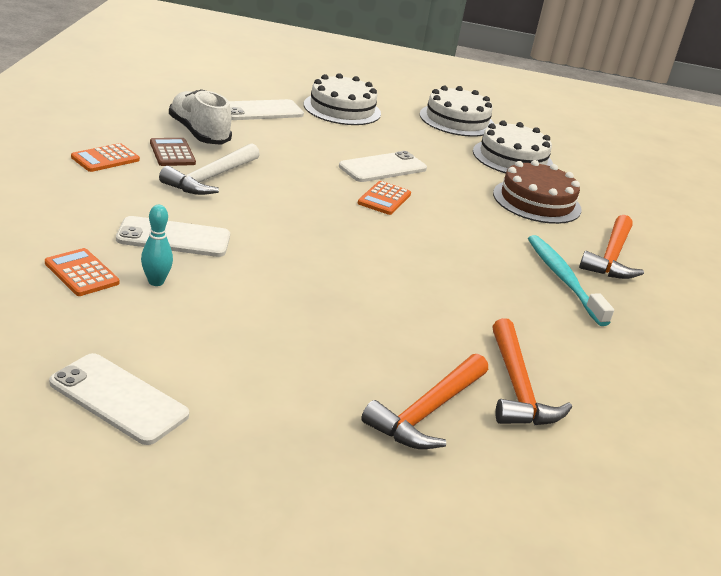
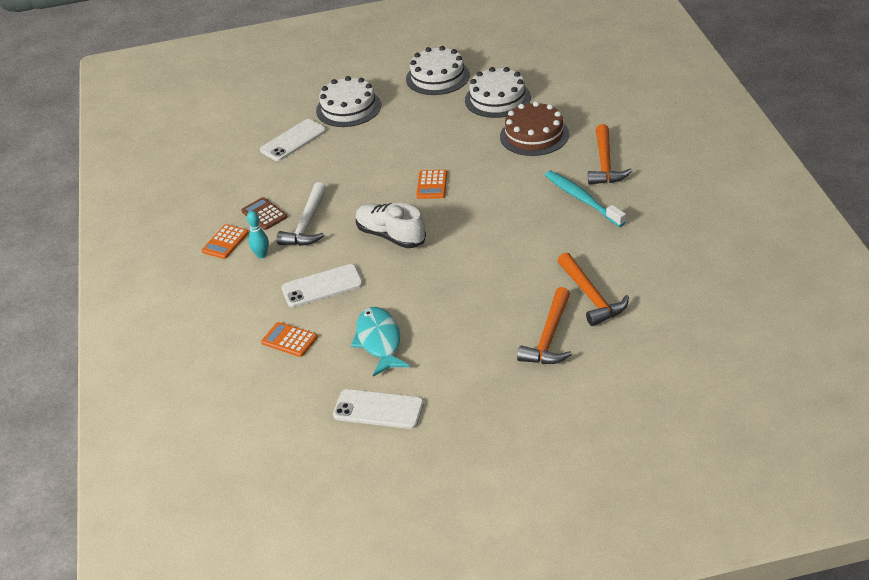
camera: 10 degrees left, 10 degrees up
(156, 282) = (337, 324): turquoise bowling pin -> turquoise bowling pin (261, 255)
(192, 320) = (379, 341): none -> turquoise fish
(199, 133) = (267, 186): white shoe -> white shoe (391, 236)
(382, 168) = (413, 155): white phone -> none

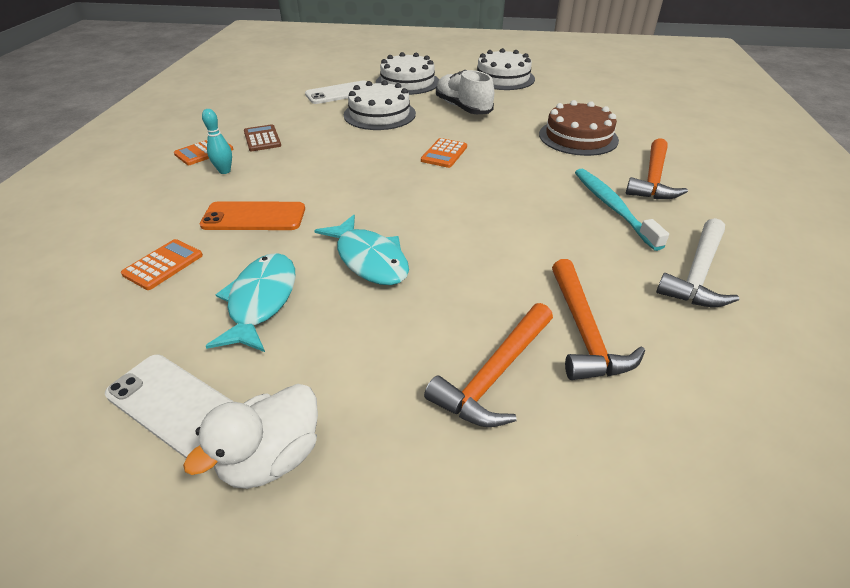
camera: 15 degrees right, 0 degrees up
(289, 340) = (163, 265): orange calculator -> orange calculator turned 75 degrees clockwise
(307, 224) = (293, 156): white hammer -> white hammer (697, 273)
(322, 286) = (254, 217): white phone -> orange phone
(391, 236) = (368, 188): white shoe -> white shoe (462, 108)
(431, 292) = (369, 259): none -> turquoise fish
(452, 413) = (272, 457): none -> white duck
(497, 98) = (552, 103): white cake -> white cake (379, 114)

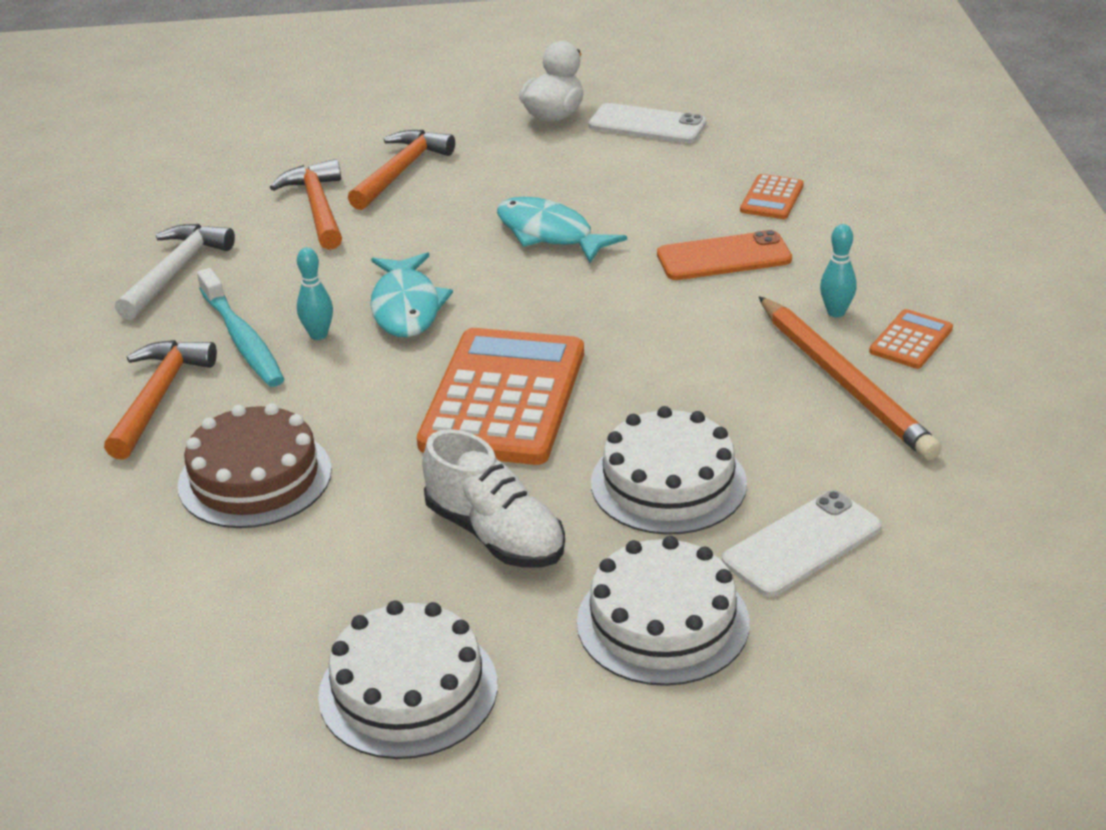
camera: 170 degrees right, 5 degrees down
(261, 301) = (638, 186): turquoise fish -> turquoise fish (406, 307)
(262, 139) = (844, 382): brown calculator -> orange pencil
(444, 154) = (503, 398): orange calculator -> orange calculator, size x2.27
(558, 203) = (318, 335): none -> turquoise bowling pin

